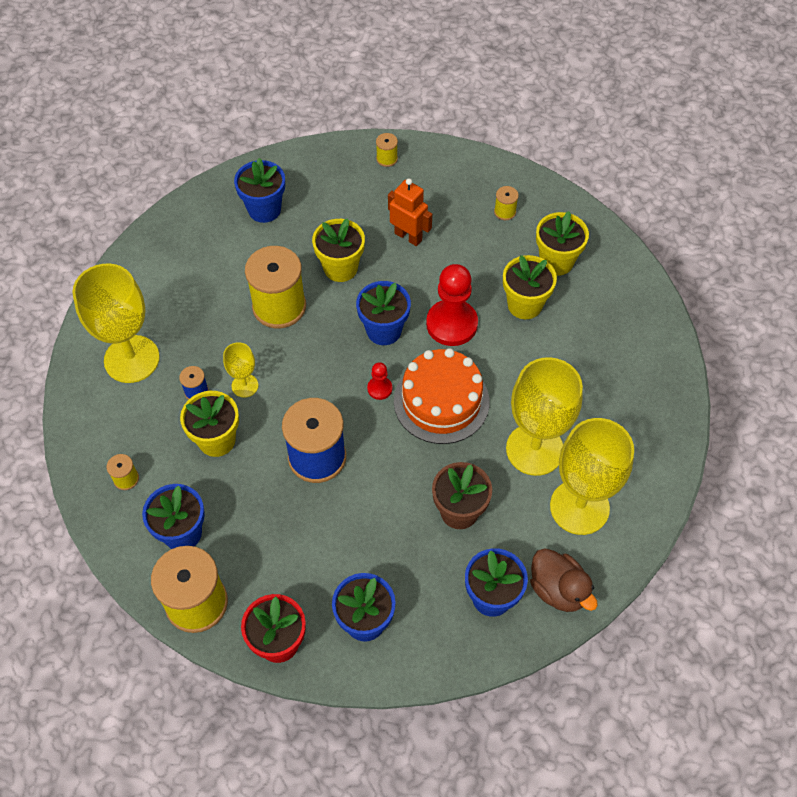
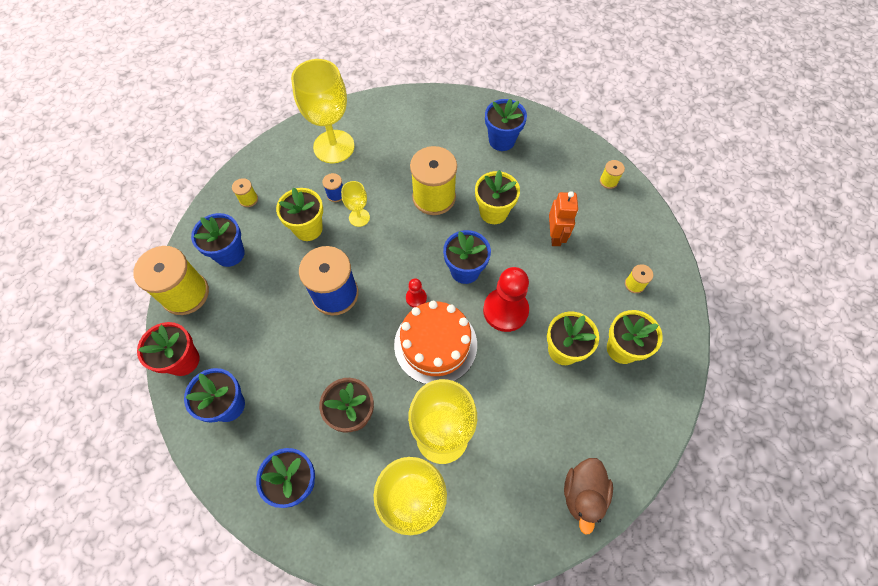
camera: 55 degrees right, 5 degrees up
(558, 589) = (332, 530): brown duck -> brown duck (583, 494)

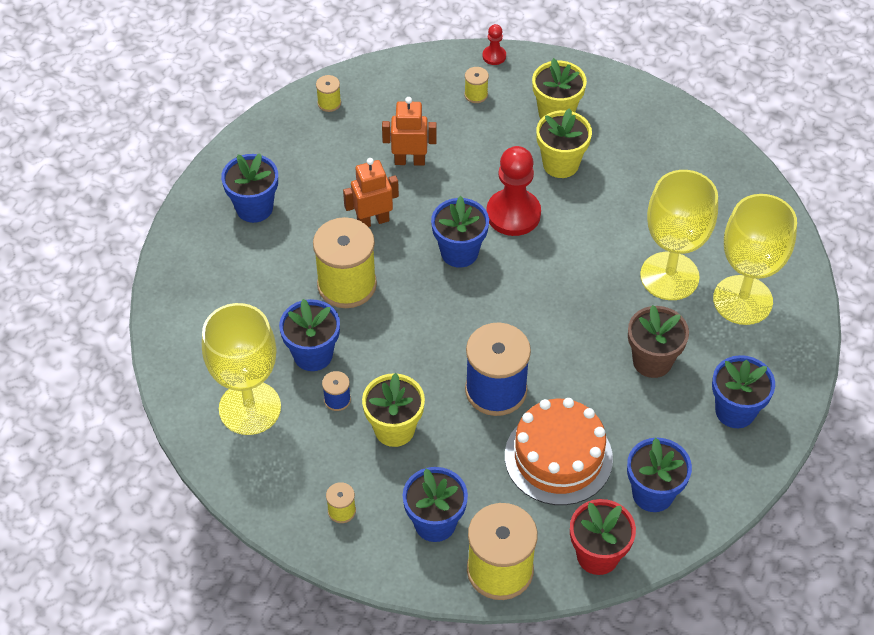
camera: 90 degrees left, 10 degrees down
(359, 217) = (377, 369): yellow goblet -> none
(374, 179) = (313, 354): none -> blue flower pot
(416, 298) = (499, 302): red pawn -> red pawn (494, 56)
(435, 344) = (560, 282): orange cake -> orange cake (558, 457)
(493, 212) = (373, 221): yellow flower pot -> orange robot
(583, 494) = (715, 160): brown duck -> none

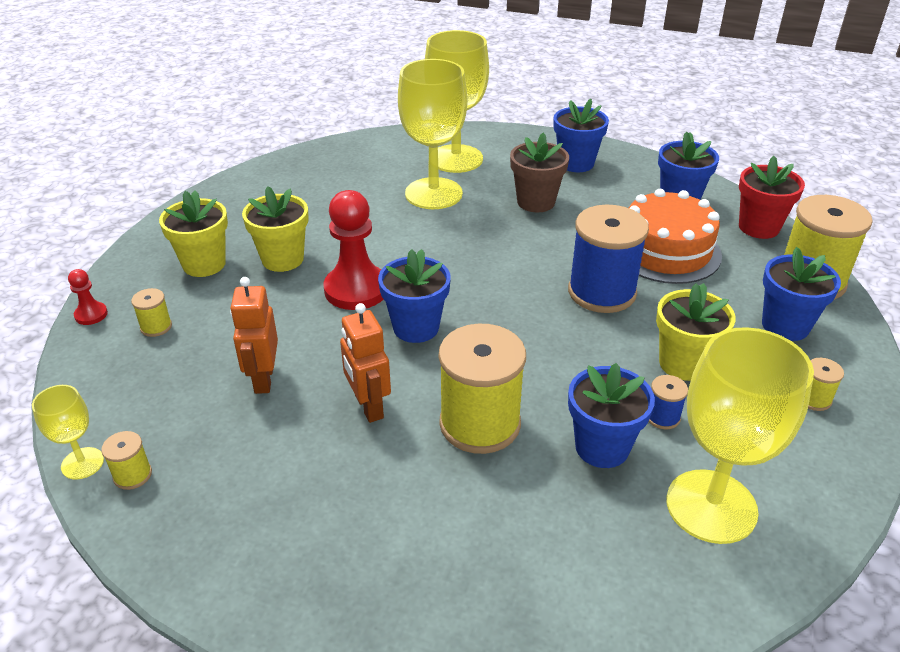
camera: 95 degrees left, 15 degrees down
(254, 208) = (344, 547): blue flower pot -> none
(343, 78) = (82, 463): none -> yellow goblet

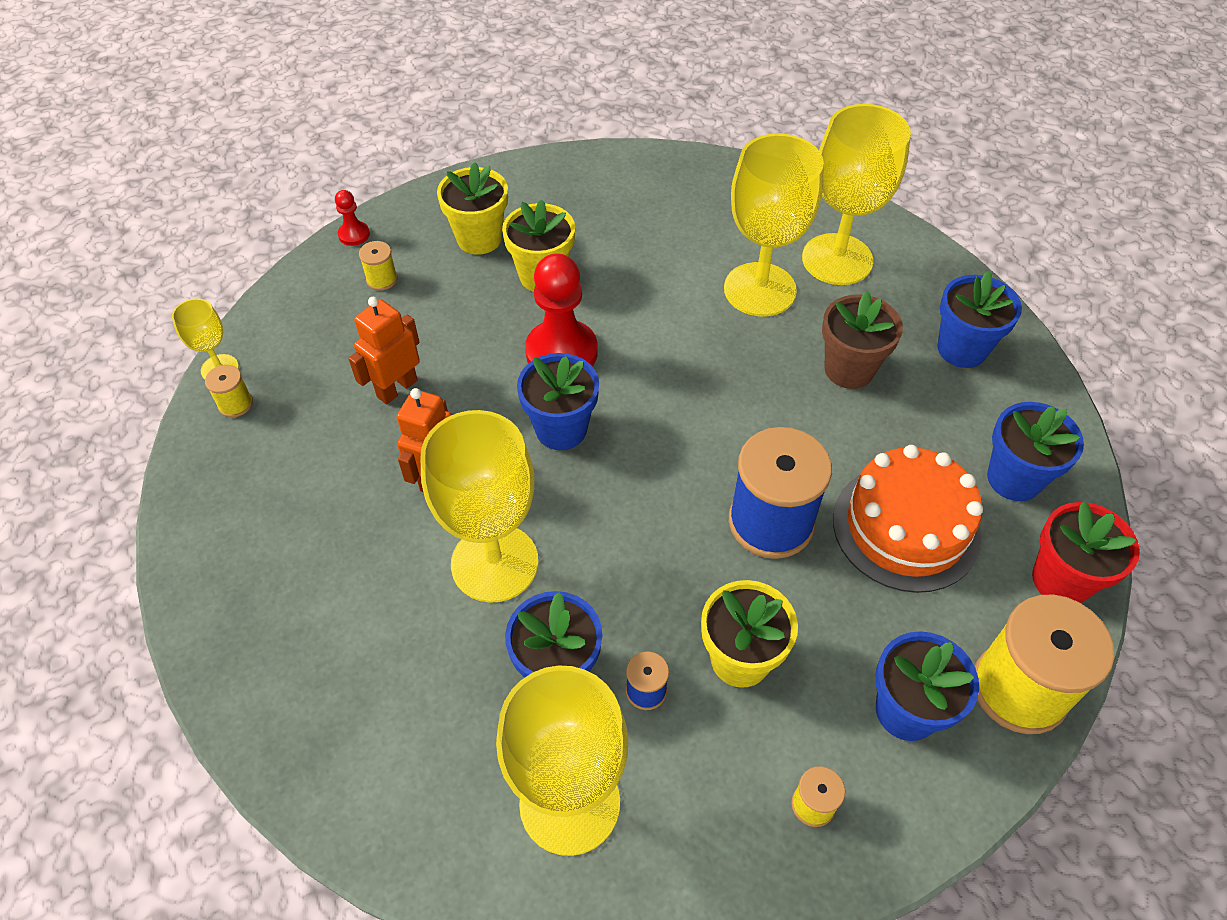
camera: 45 degrees right, 15 degrees up
(480, 424) = (494, 563): yellow spool -> yellow goblet

